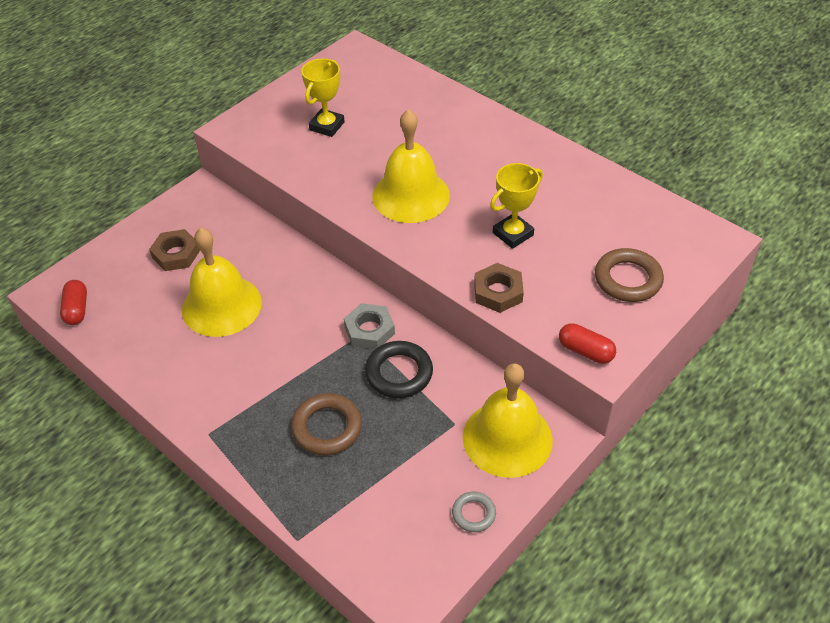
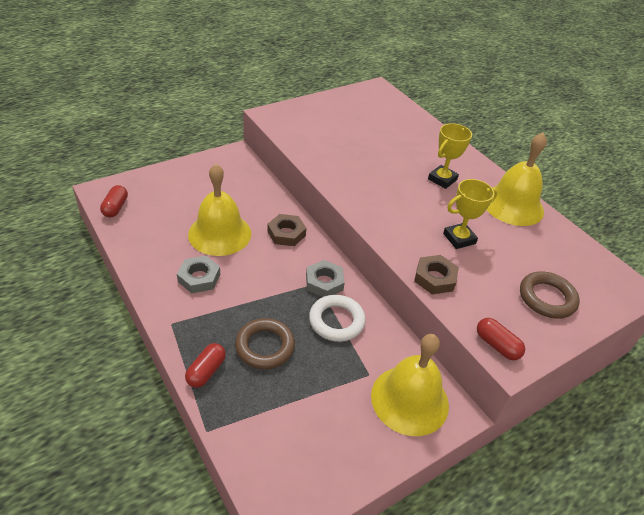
camera: 10 degrees right, 5 degrees down
(176, 254) = (201, 190): brown nut -> brown nut (286, 233)
(218, 369) = (199, 278): none -> grey nut
(271, 476) = (206, 371): none -> red capsule
(327, 126) = (340, 130): yellow trophy -> yellow trophy (442, 179)
(399, 373) = (336, 321): black ring -> white ring
(411, 195) = (387, 191): yellow bell -> yellow bell (513, 205)
(473, 514) = (362, 456): grey ring -> none

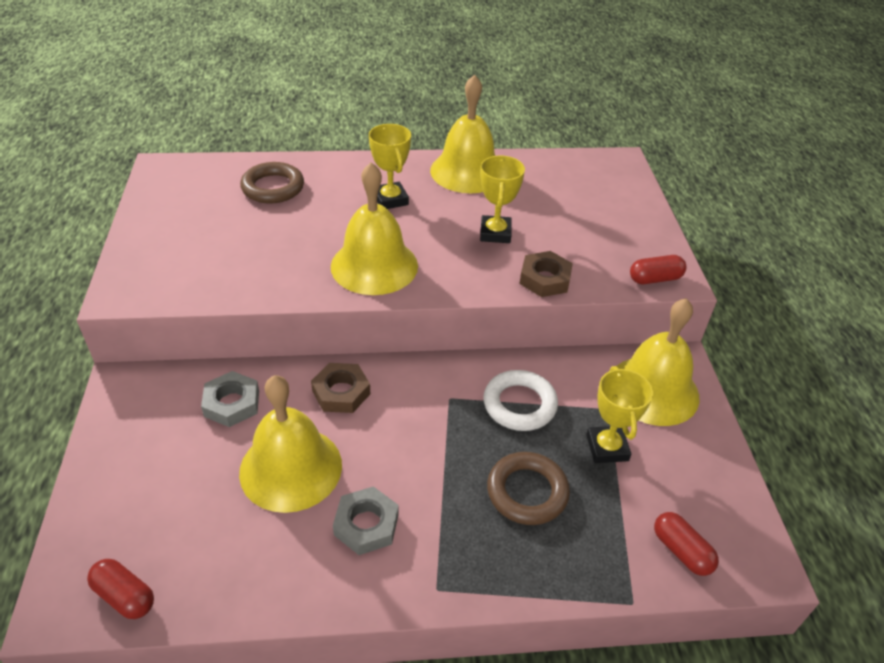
camera: 60 degrees left, 0 degrees up
(206, 371) = (540, 572): red capsule -> red capsule (681, 551)
(324, 282) = (452, 390): grey nut -> grey nut (232, 403)
(331, 383) = (607, 448): none -> yellow trophy
(372, 193) = (374, 265): none -> yellow bell
(547, 298) = (609, 216): brown ring -> brown ring (273, 188)

